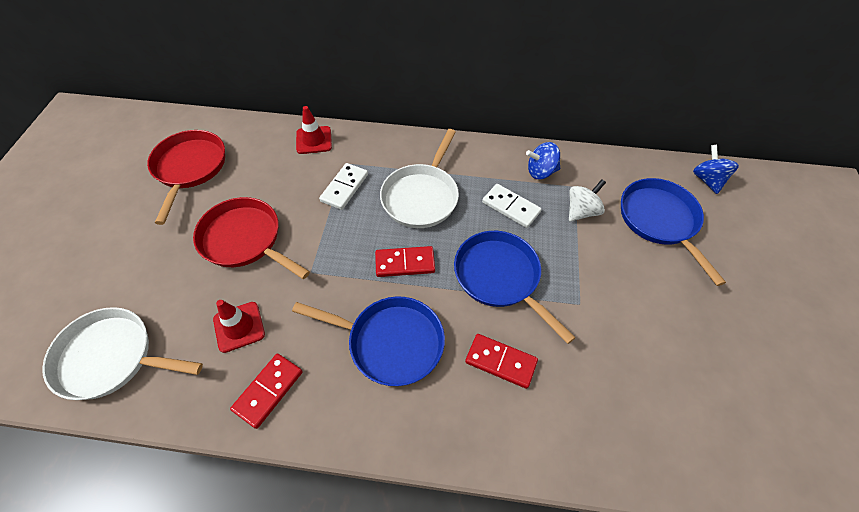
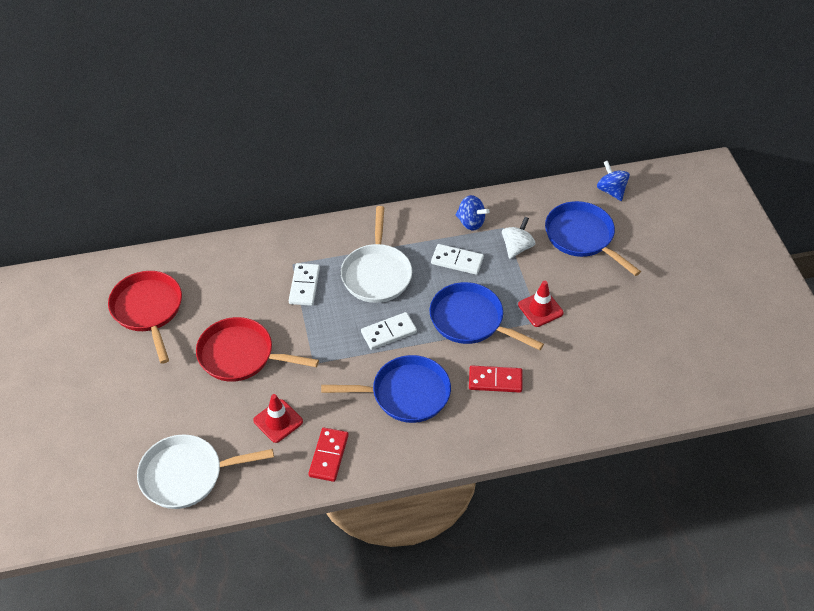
camera: 20 degrees left, 5 degrees down
(314, 140) = (251, 251): red traffic cone -> red traffic cone (540, 309)
(405, 263) = (389, 332): red domino -> white domino
(541, 172) = (471, 222): blue spinning top -> blue spinning top turned 120 degrees counterclockwise

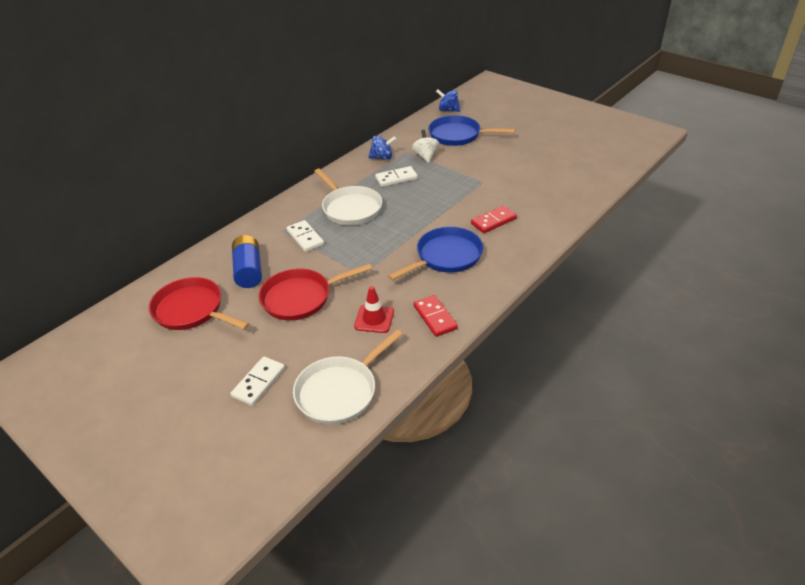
camera: 35 degrees left, 10 degrees down
(225, 295) = (249, 271): none -> blue battery
(389, 332) = (395, 232): white domino -> white domino (259, 382)
(471, 320) = (441, 201): blue pan -> none
(540, 309) = (476, 176): red traffic cone -> none

